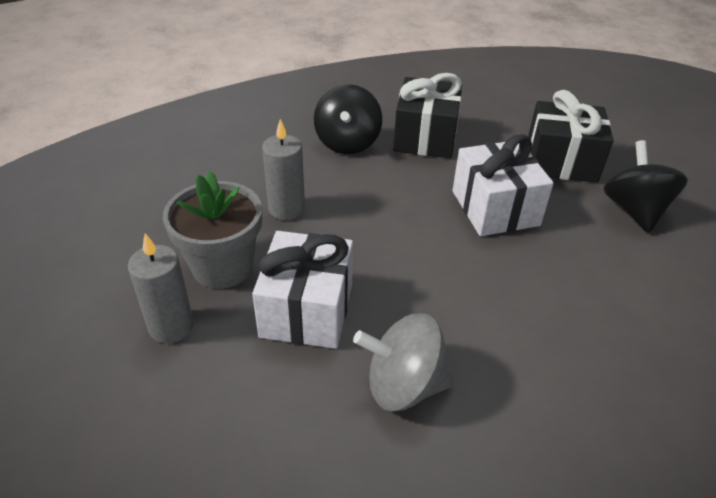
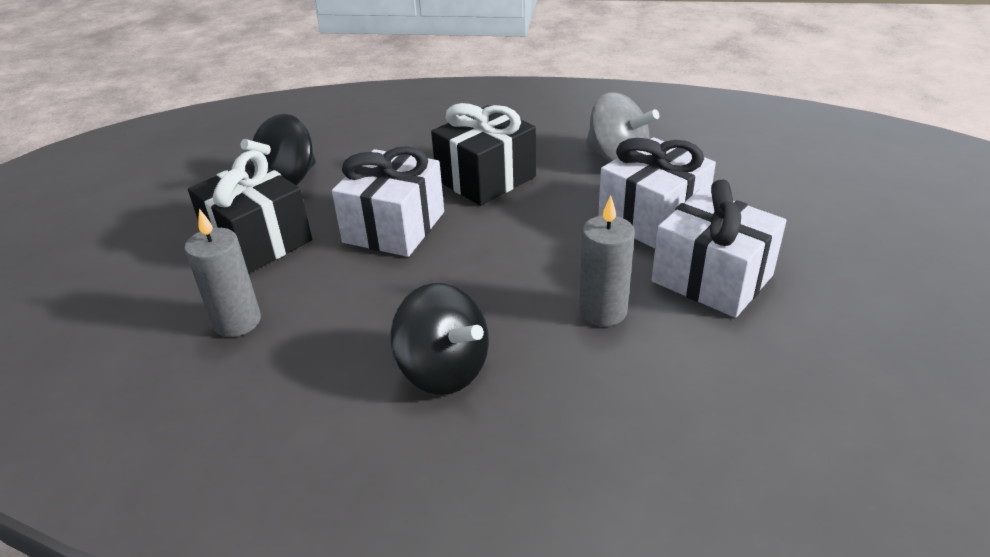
camera: 140 degrees left, 5 degrees down
(171, 326) = (783, 248): grey candle -> grey candle (237, 322)
(222, 267) = (712, 278): grey flower pot -> white gift
(347, 143) = (443, 370): black spinning top -> black spinning top turned 90 degrees clockwise
(425, 137) = (340, 332): black gift -> black gift (486, 178)

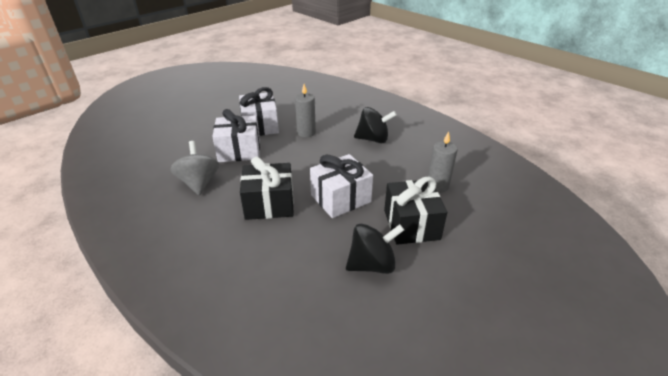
camera: 145 degrees left, 0 degrees up
(443, 370) = (373, 139): black spinning top -> black spinning top turned 105 degrees clockwise

